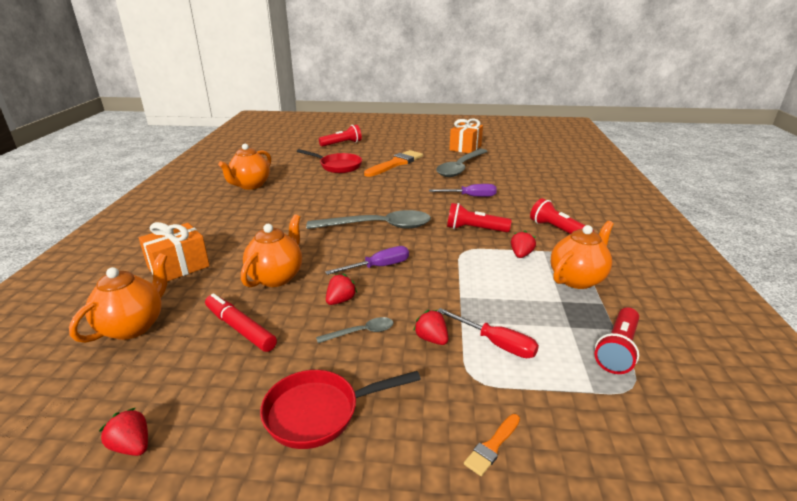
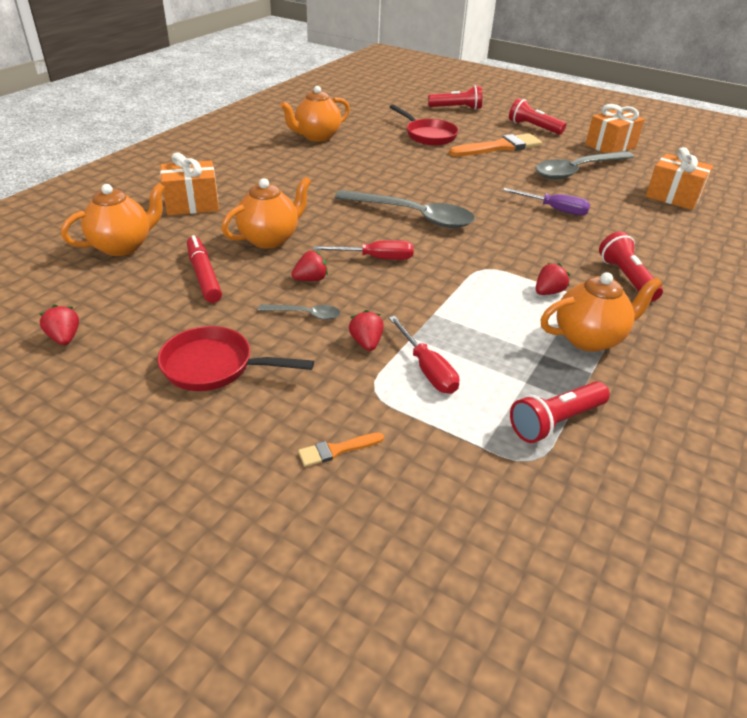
camera: 25 degrees right, 10 degrees up
(378, 267) = (376, 258): purple screwdriver -> red screwdriver
(474, 229) = (520, 249): red flashlight -> red flashlight (533, 127)
(532, 170) = (673, 196): none -> orange gift

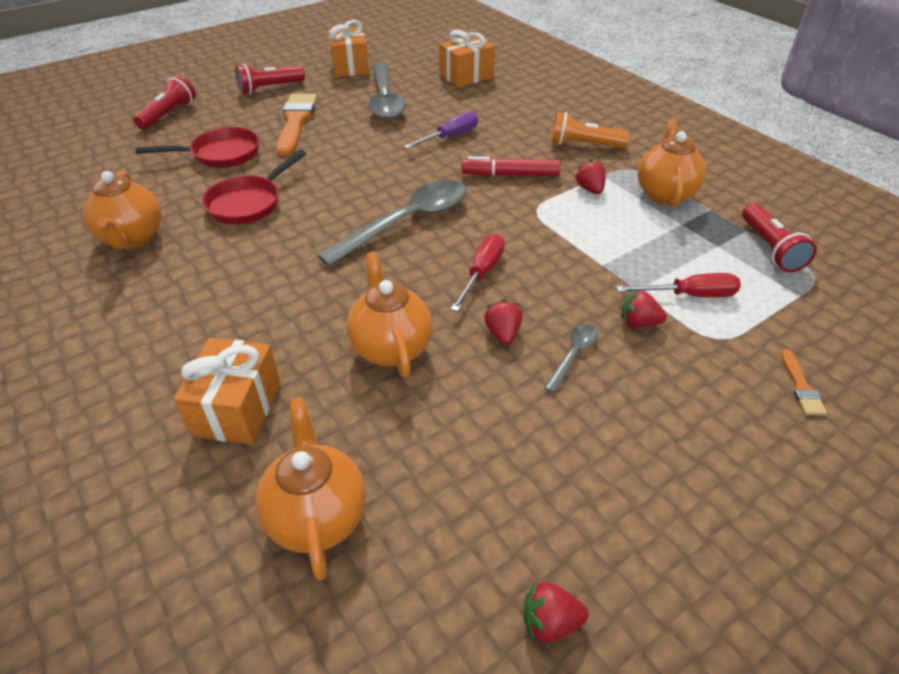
camera: 65 degrees left, 5 degrees up
(204, 276) = (451, 431): red marker -> red marker (510, 175)
(215, 366) = (654, 455): red pan -> red pan (249, 203)
(626, 278) = (583, 145): red flashlight -> orange flashlight

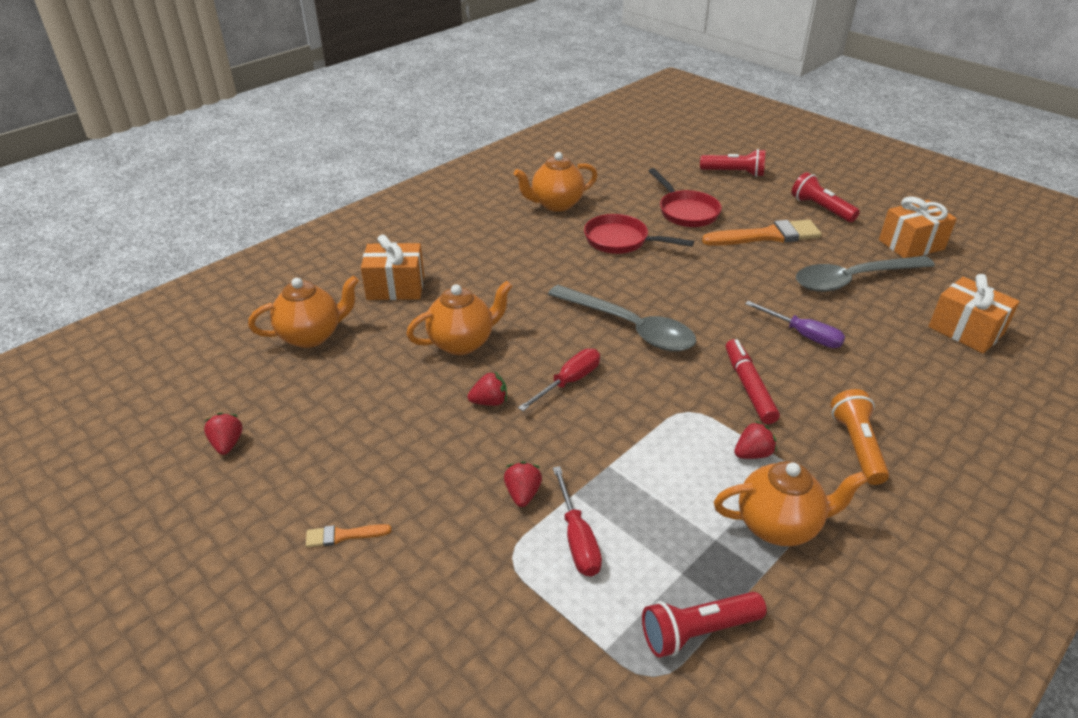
camera: 80 degrees right, 5 degrees down
(482, 273) = (569, 382): red screwdriver -> red screwdriver turned 60 degrees counterclockwise
(573, 355) = (469, 447): grey spoon -> none
(801, 386) = (450, 624): orange brush -> orange brush (343, 535)

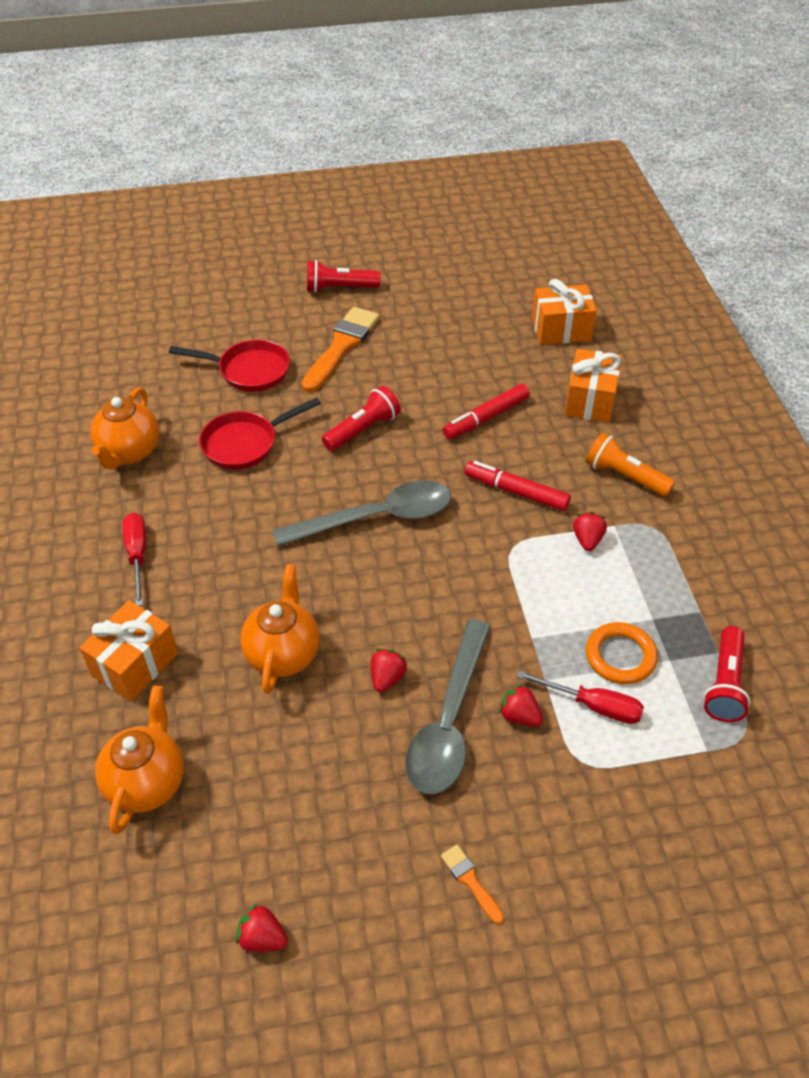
camera: 55 degrees left, 10 degrees up
(343, 535) = (470, 881): orange brush -> orange brush turned 120 degrees clockwise
(569, 382) = (410, 604): red screwdriver -> red screwdriver (137, 555)
(649, 534) = (620, 656): none -> orange ring
(734, 173) = (225, 299): red flashlight -> red flashlight (363, 429)
(778, 525) = (665, 574): orange teapot -> none
(803, 335) = (486, 418): purple screwdriver -> red marker
(853, 280) = (449, 341): grey spoon -> grey spoon (449, 721)
(911, 245) = (440, 277): orange gift -> orange gift (590, 400)

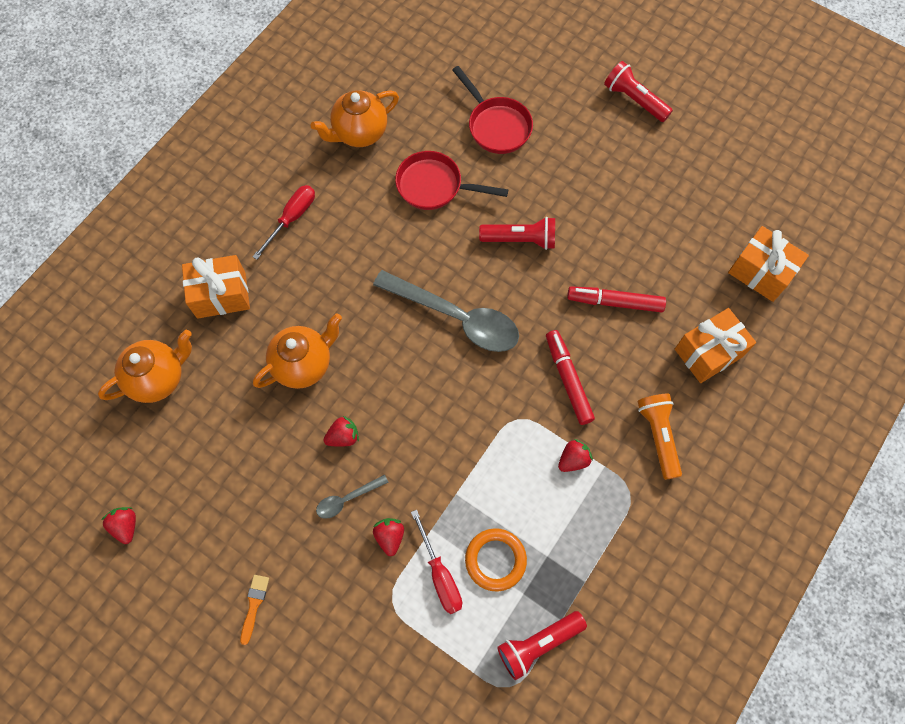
camera: 45 degrees right, 20 degrees up
(341, 346) = (580, 155): orange brush -> none
(449, 721) = (347, 499): grey spoon -> grey spoon, size x0.45

